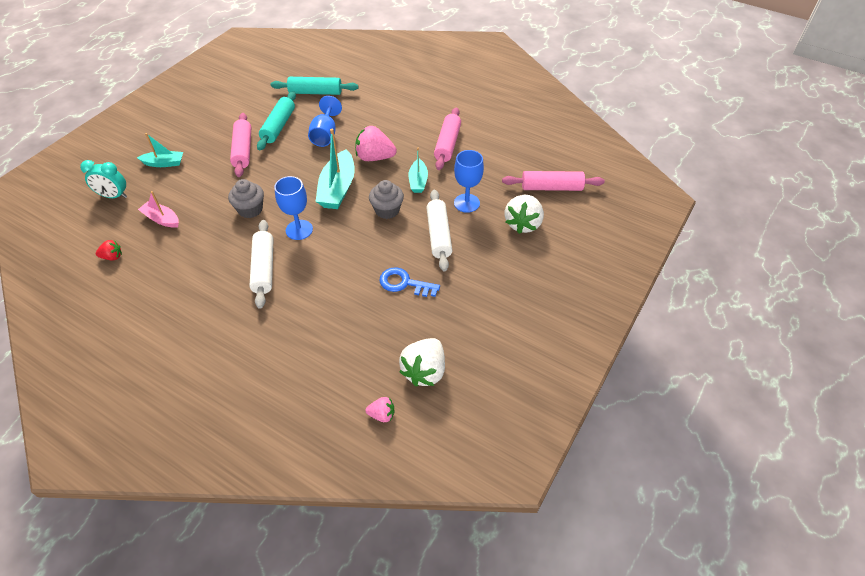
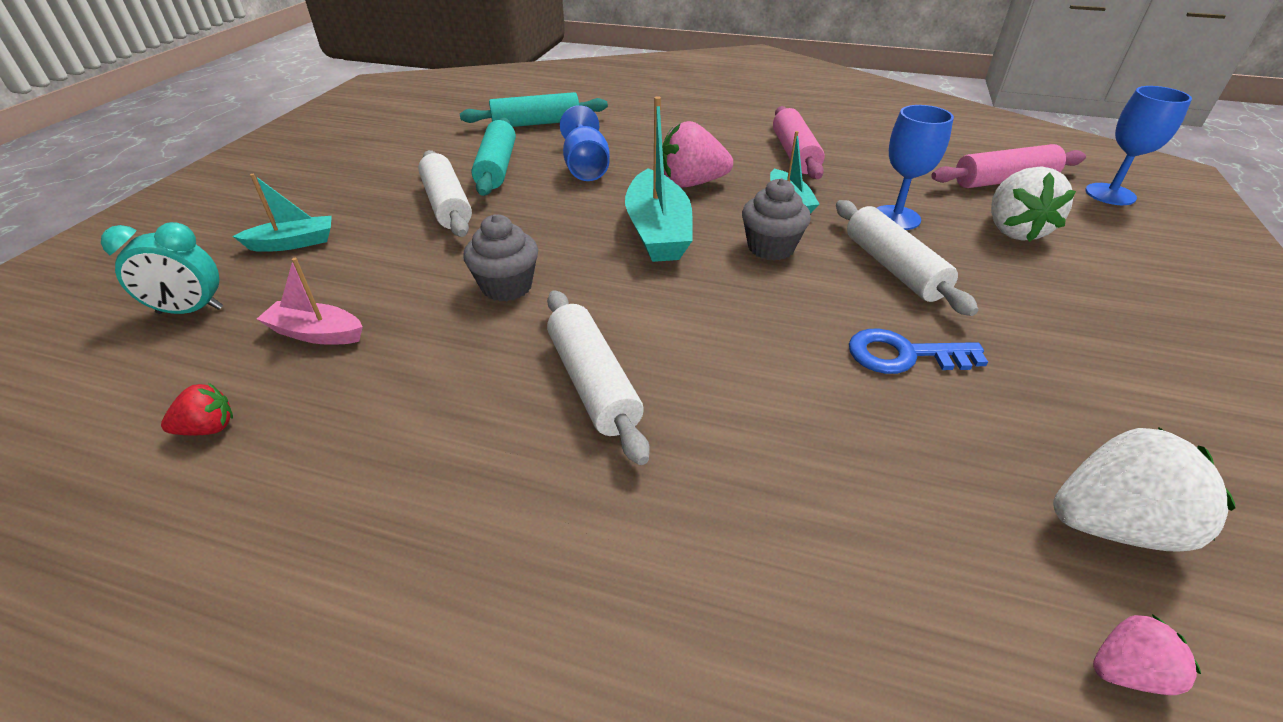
camera: 15 degrees left, 10 degrees down
(243, 150) = (447, 205): pink rolling pin -> white rolling pin
(299, 230) = (626, 303): blue goblet -> blue goblet (1110, 194)
(424, 371) = (1112, 524): white strawberry -> white strawberry turned 105 degrees counterclockwise

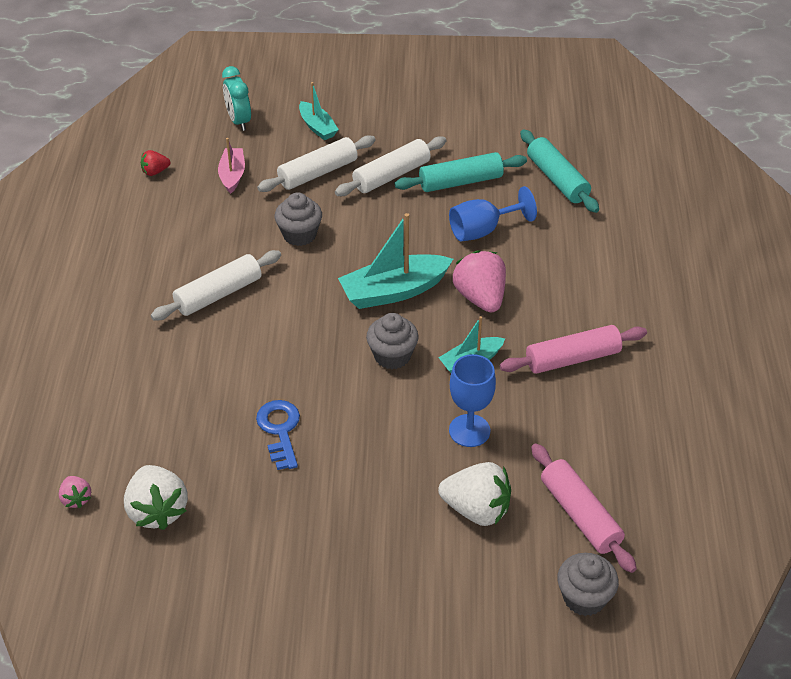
camera: 75 degrees right, 5 degrees up
(208, 428) = (155, 172): red strawberry -> red strawberry turned 105 degrees clockwise
(893, 268) = (386, 427): white rolling pin -> white rolling pin (318, 173)
(1014, 230) = (476, 510): white strawberry -> white strawberry turned 150 degrees counterclockwise
(1110, 194) = (584, 598): blue goblet -> grey cupcake

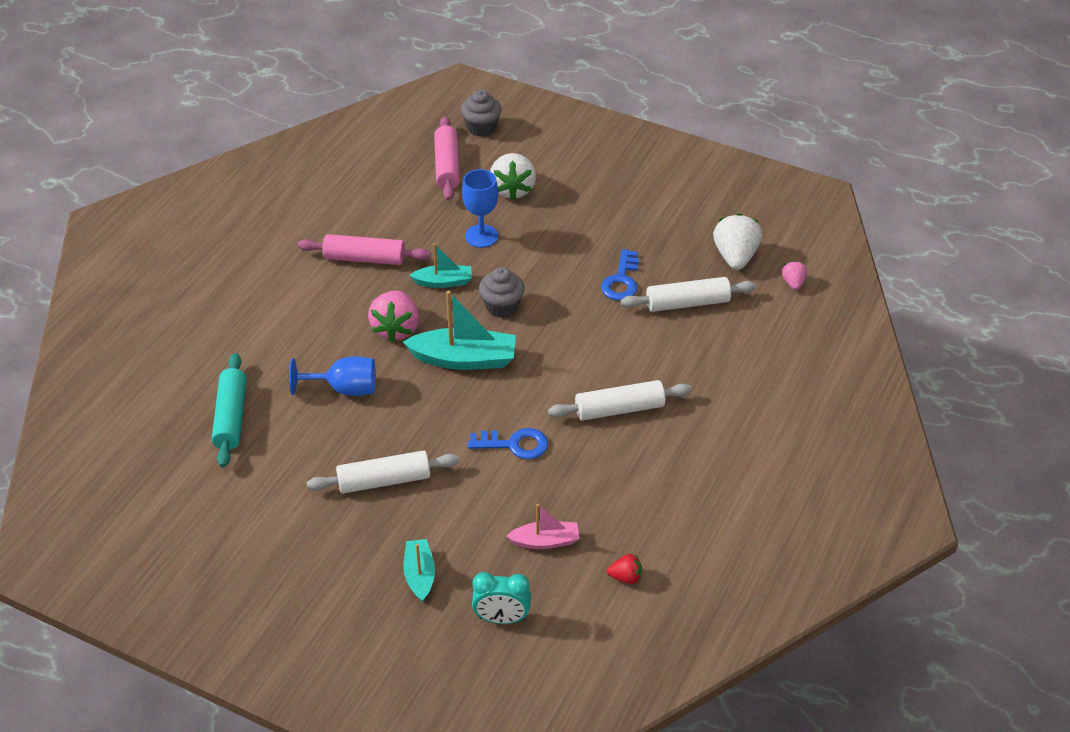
camera: 155 degrees left, 0 degrees up
(232, 175) = (545, 541): pink boat -> pink boat turned 120 degrees counterclockwise
(239, 121) = (502, 618): turquoise clock -> turquoise clock turned 90 degrees clockwise
(299, 235) = (514, 444): grey cupcake -> blue key
(318, 173) = (455, 511): white rolling pin -> white rolling pin (687, 303)
(460, 182) = (323, 448): turquoise rolling pin -> none
(476, 510) = (512, 189): white strawberry -> white strawberry turned 135 degrees counterclockwise

